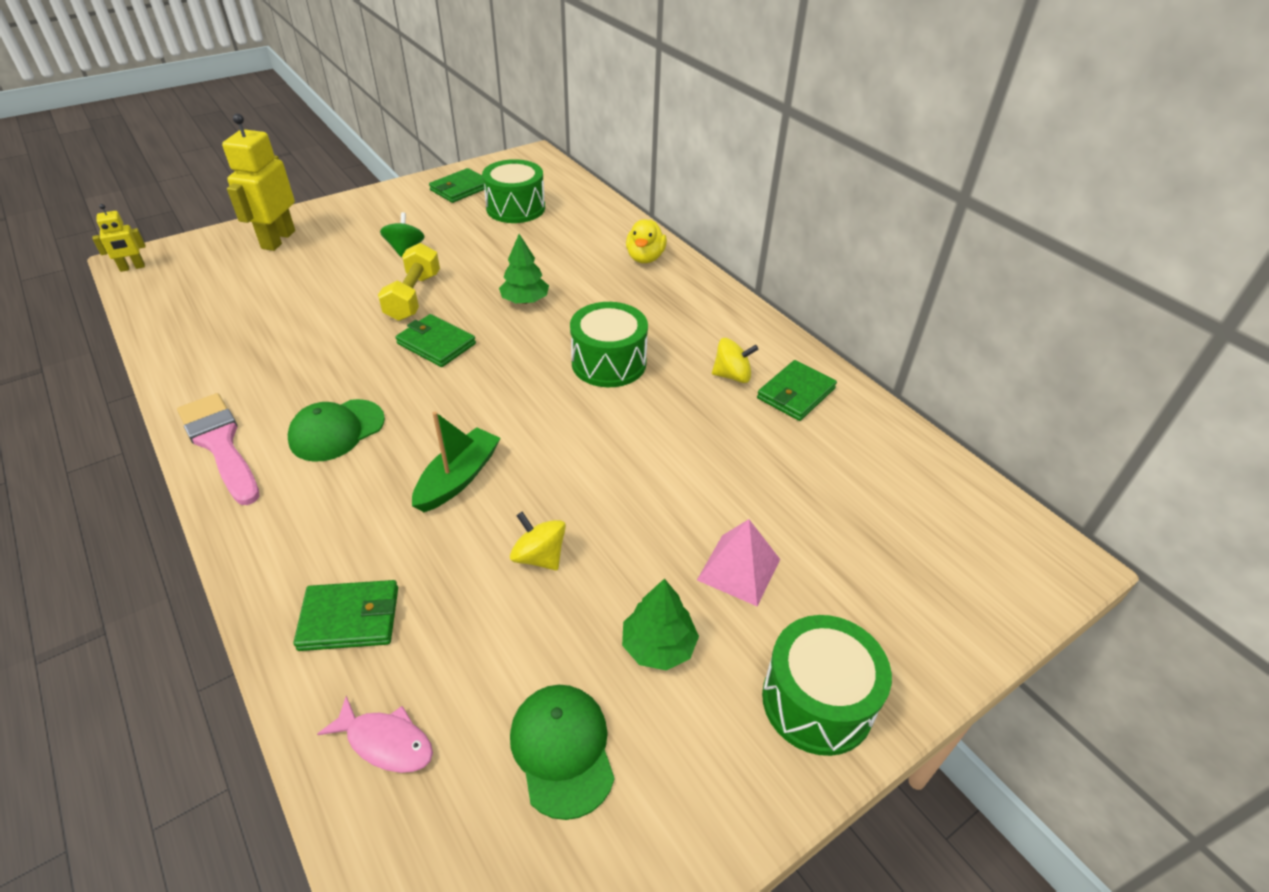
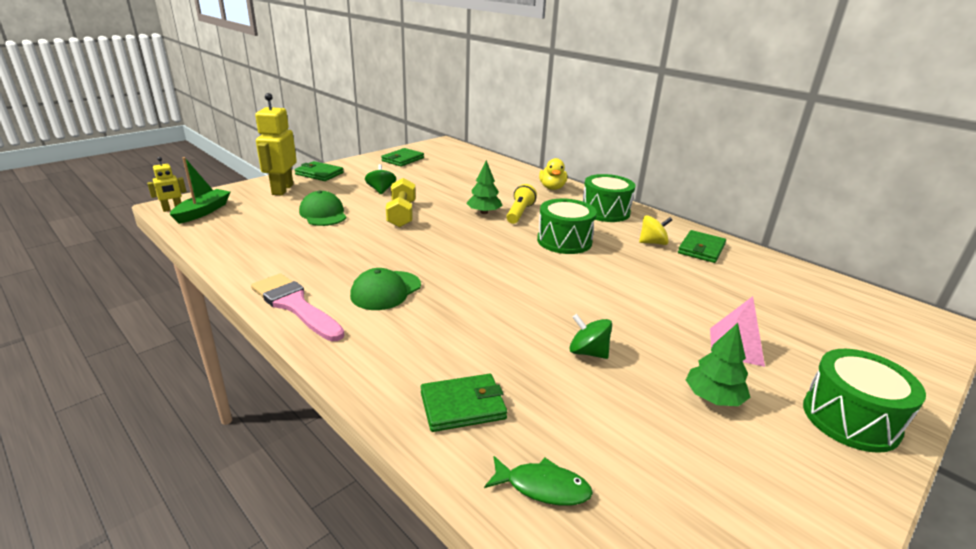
camera: 10 degrees left, 15 degrees down
(386, 742) = (543, 487): pink fish -> green fish
(436, 344) = (434, 238): green wallet -> green wallet (319, 174)
(458, 478) = (497, 311): green boat -> green boat (203, 212)
(515, 208) = (447, 167): green drum -> green drum (605, 212)
(539, 556) = (588, 352): yellow spinning top -> green spinning top
(562, 750) = (689, 474): green cap -> green cap (323, 214)
(573, 305) = (519, 213): none -> yellow flashlight

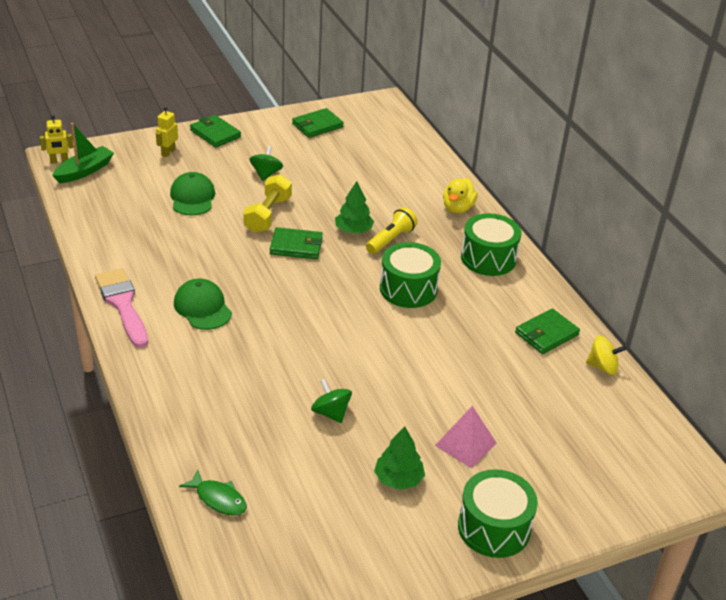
camera: 20 degrees right, 10 degrees up
(282, 189) = (168, 152): yellow robot -> yellow robot, size x0.52
(386, 291) = (202, 307): green cap -> green cap turned 90 degrees clockwise
(463, 405) = (202, 428): green wallet -> green wallet (296, 246)
(652, 243) = (501, 313): yellow spinning top -> yellow spinning top (602, 367)

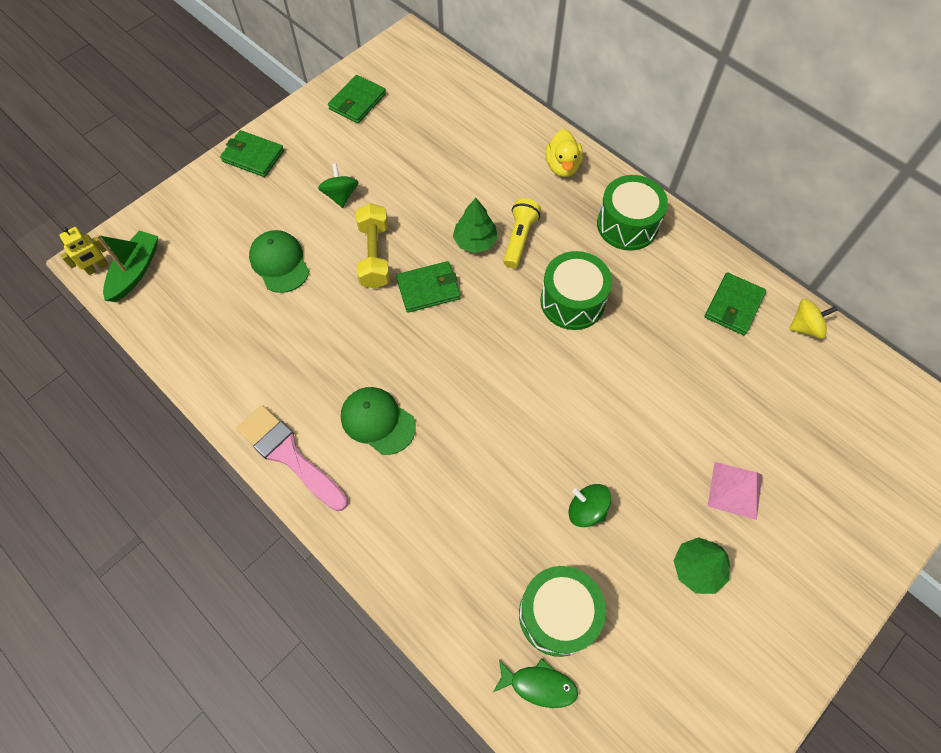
camera: 20 degrees left, 25 degrees up
(168, 152) = (215, 205): yellow robot -> none
(494, 527) = (816, 588): green drum -> green drum (558, 614)

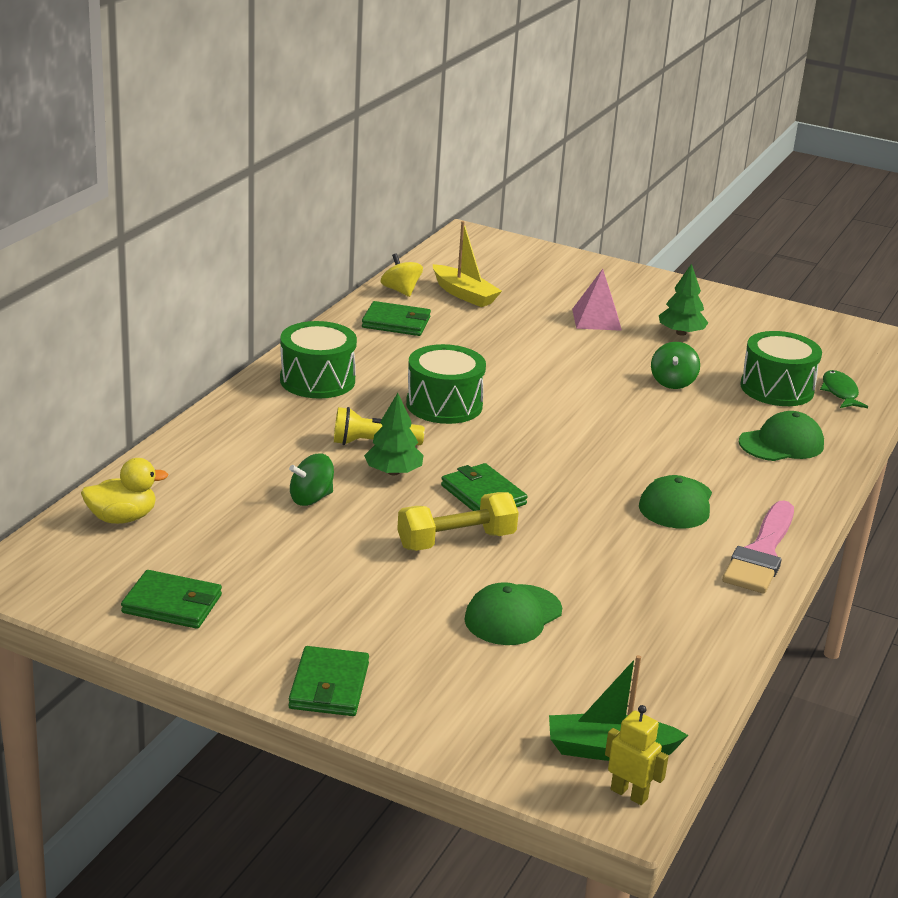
camera: 110 degrees left, 35 degrees down
(341, 195) = (369, 585): green spinning top -> green spinning top (311, 498)
(448, 561) = (781, 444): none -> green cap
(562, 166) = (242, 425): yellow duck -> yellow duck (122, 518)
(797, 381) = (464, 294): none -> yellow boat

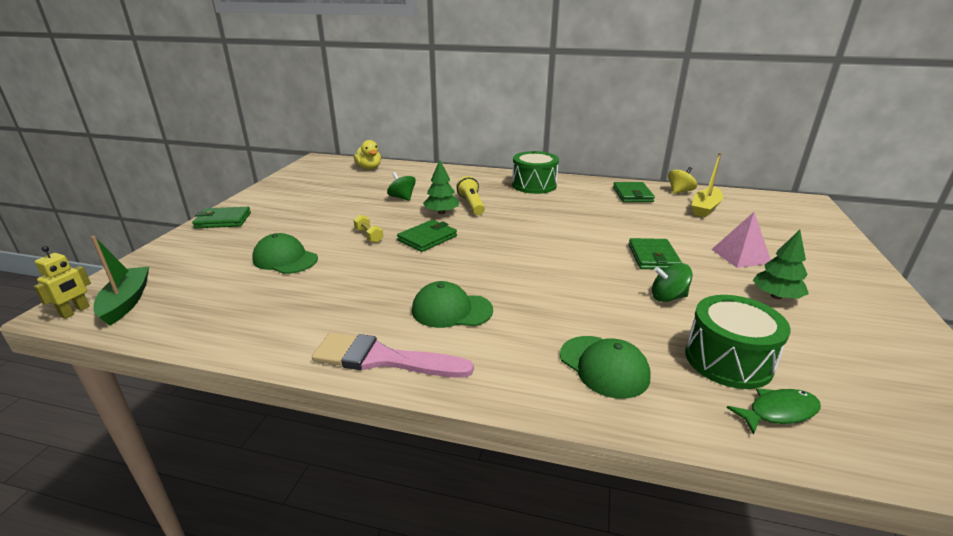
camera: 80 degrees right, 0 degrees up
(172, 604) = (298, 184): green wallet -> green wallet (653, 257)
(444, 405) = (536, 217): green drum -> none
(456, 541) = (369, 236): yellow dumbbell -> yellow dumbbell, size x0.56

